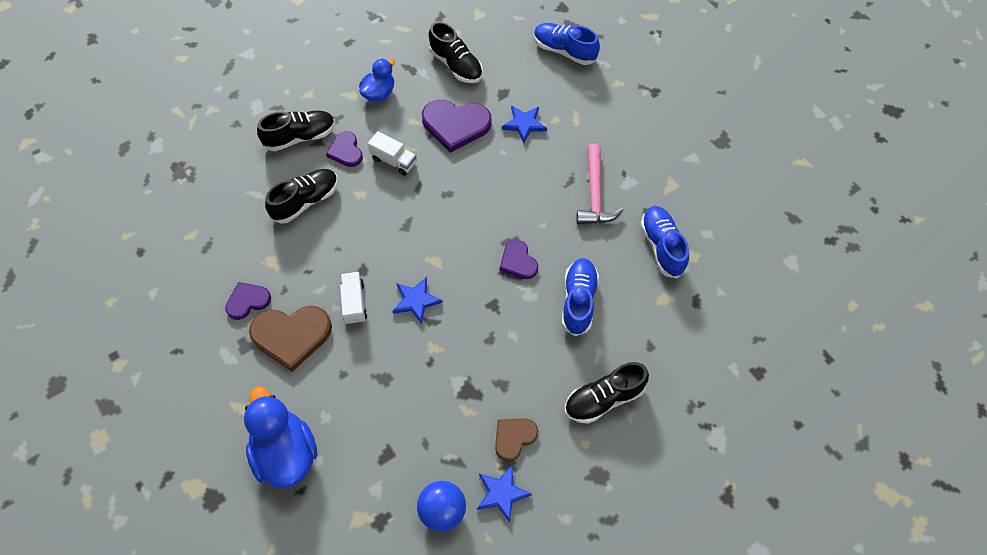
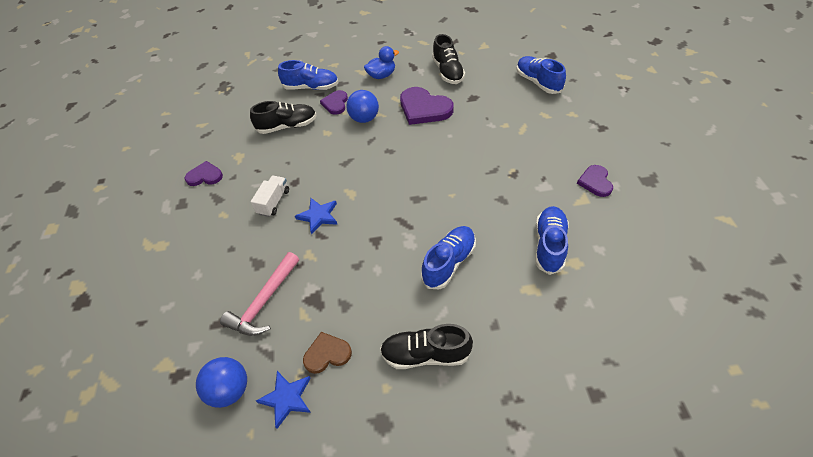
camera: 30 degrees right, 10 degrees down
(286, 453) = (152, 289): blue duck -> none
(291, 336) = (216, 209): brown heart -> none
(300, 137) = (311, 87): black shoe -> blue shoe
(394, 161) = (364, 119): white truck -> blue ball
(518, 261) = (415, 215): purple heart -> purple heart (595, 182)
(524, 124) = (477, 121): blue star -> none
(595, 194) = (509, 186): pink hammer -> pink hammer (264, 302)

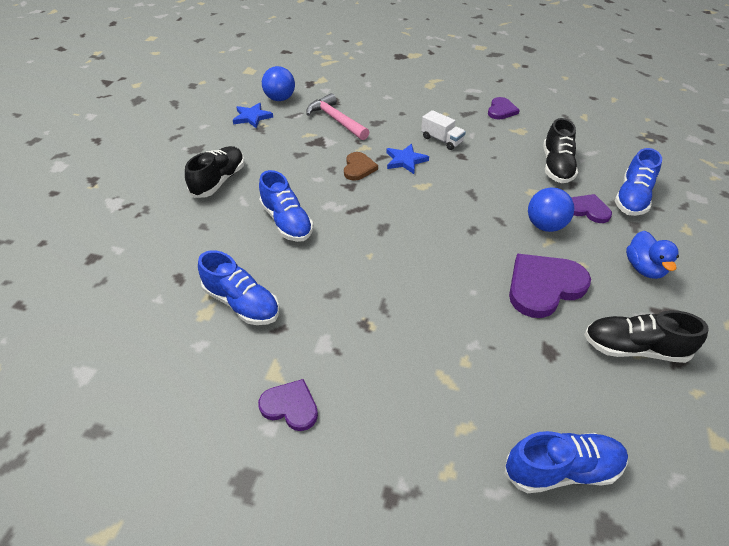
camera: 110 degrees right, 5 degrees down
(327, 354) = (266, 138): brown heart -> brown heart (358, 168)

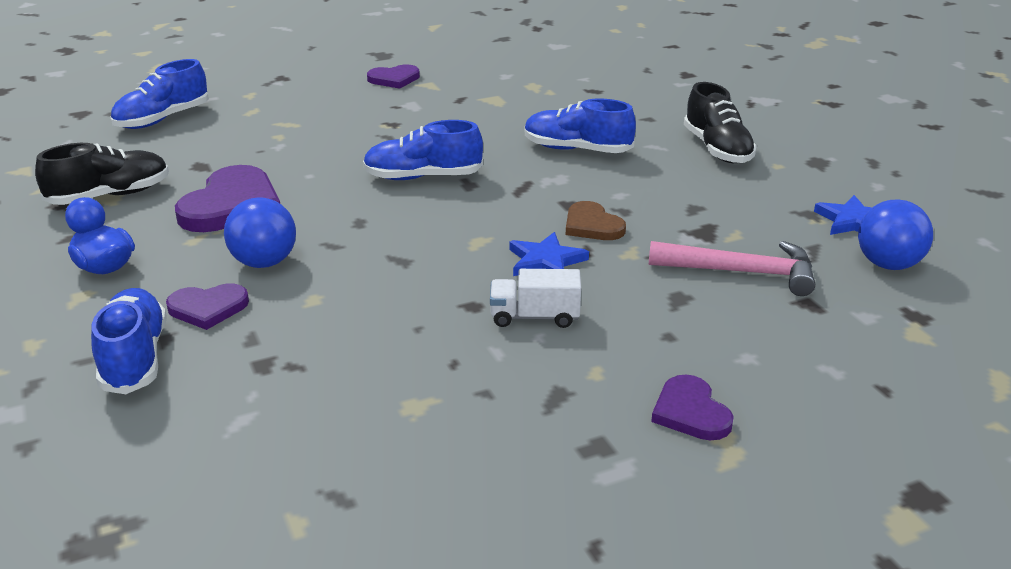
camera: 140 degrees right, 15 degrees down
(242, 303) = (514, 98): blue shoe -> blue shoe (423, 177)
(501, 110) = (497, 439): purple heart -> purple heart (690, 412)
(556, 166) = (295, 358): black shoe -> none

